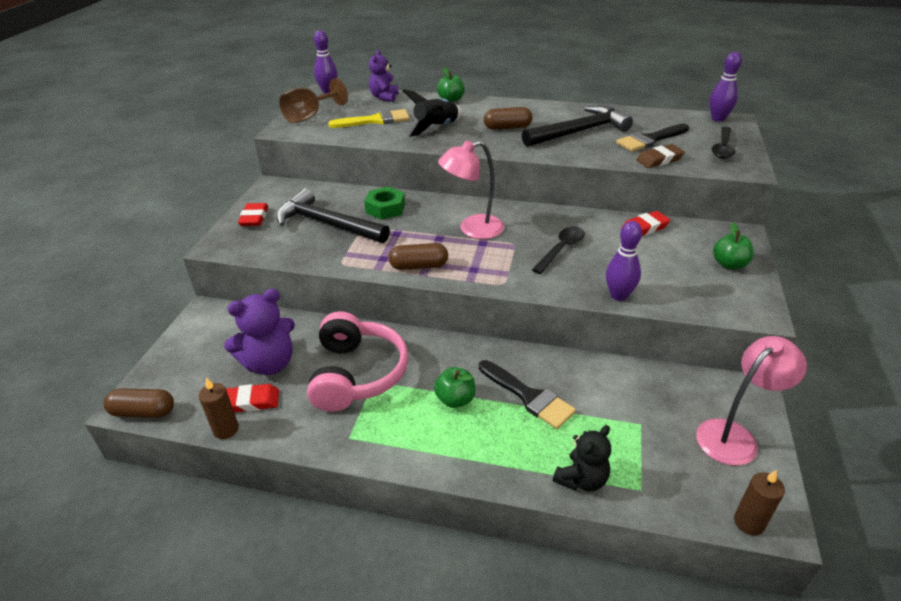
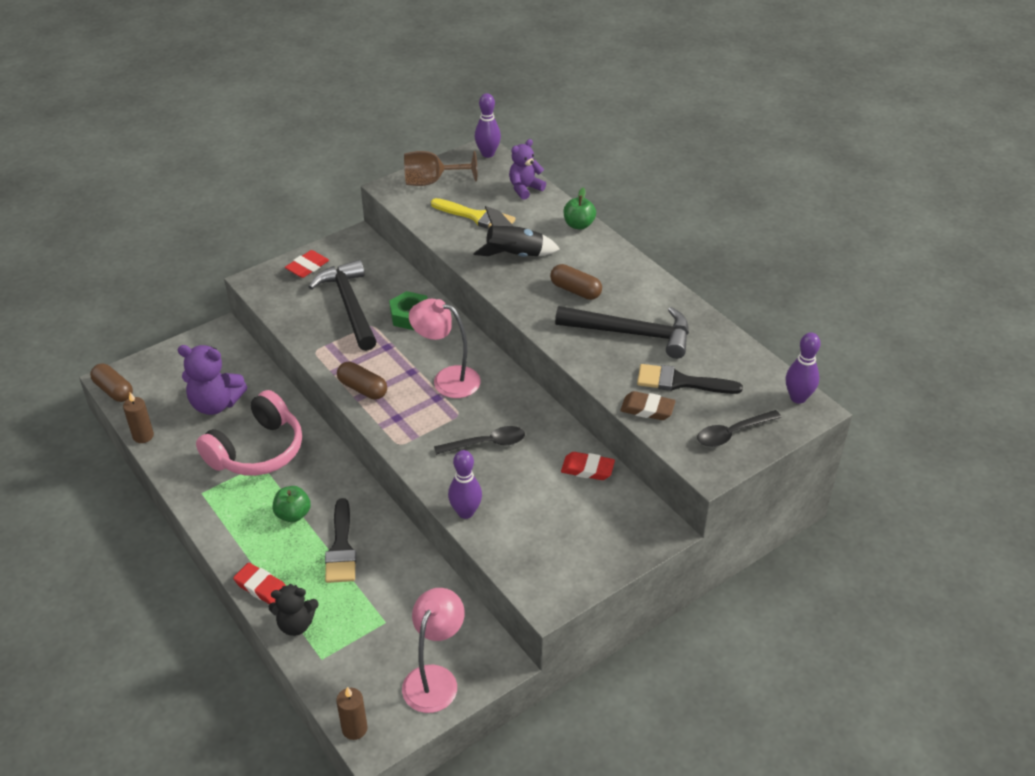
camera: 40 degrees right, 5 degrees up
(251, 401) = (176, 426): red eraser -> red eraser (261, 587)
(729, 264) = (598, 548): green apple -> none
(734, 435) = (435, 678): pink lamp -> pink lamp turned 75 degrees counterclockwise

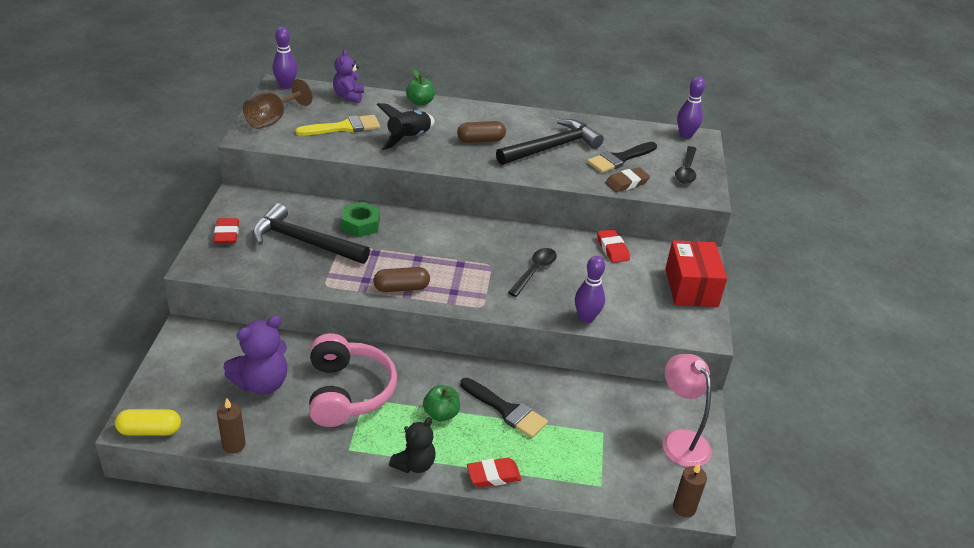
camera: 50 degrees left, 5 degrees down
(114, 390) = (150, 430): brown capsule -> yellow capsule
(296, 624) = (552, 479): black teddy bear -> black teddy bear (414, 464)
(447, 379) = (449, 249): pink lamp -> none
(587, 469) = (612, 249): red eraser -> red eraser turned 75 degrees counterclockwise
(604, 553) = (691, 287): none -> red box

